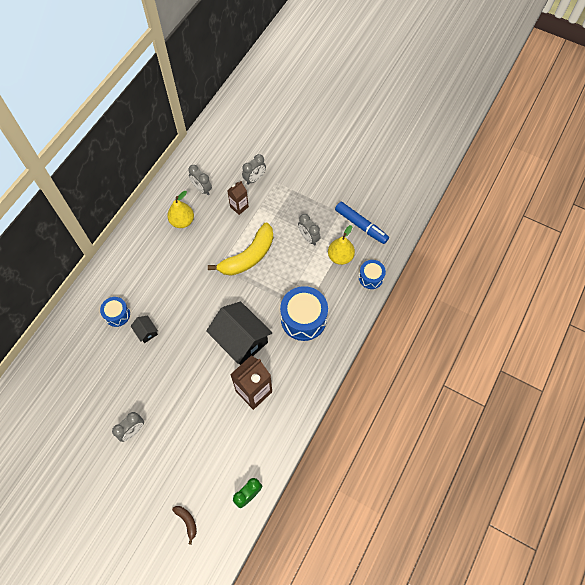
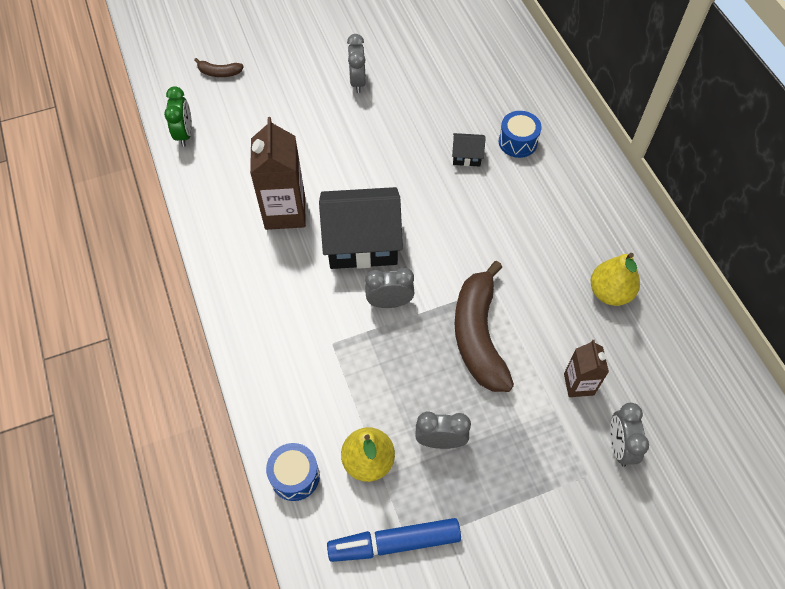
camera: 130 degrees right, 5 degrees down
(202, 189) = (653, 355): grey clock -> grey clock (389, 302)
(248, 256) = (478, 335): yellow banana -> brown banana
(303, 319) = (320, 333): blue drum -> none

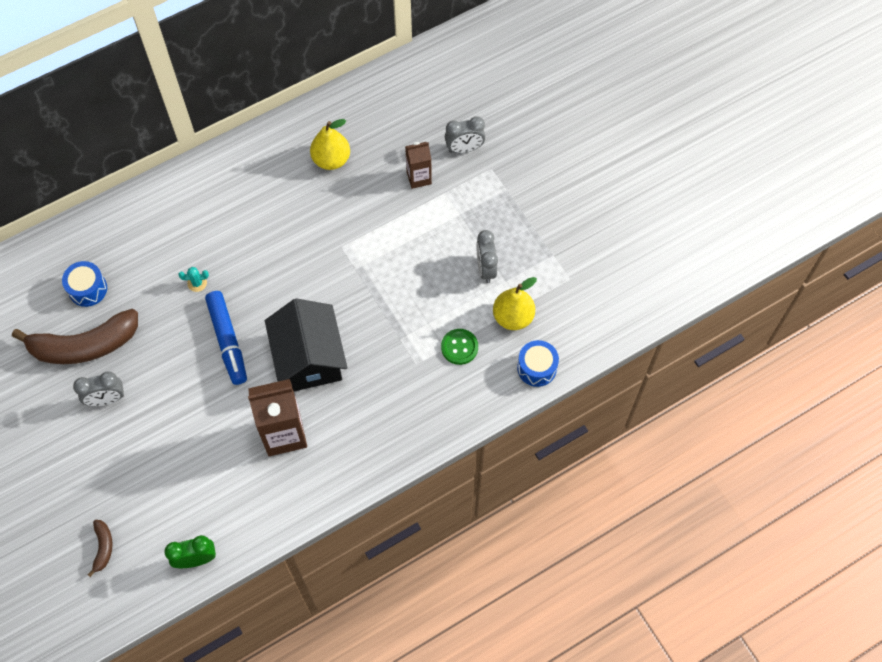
camera: 100 degrees left, 5 degrees up
(342, 392) = (459, 347): none -> green button
(389, 302) = (368, 325): grey clock -> none
(394, 543) = (570, 289): blue marker -> blue marker (228, 341)
(467, 156) = (197, 283): black house -> turquoise cactus
(478, 335) = (388, 252): brown banana -> brown banana (84, 345)
(517, 142) = (175, 241): blue drum -> blue drum (88, 289)

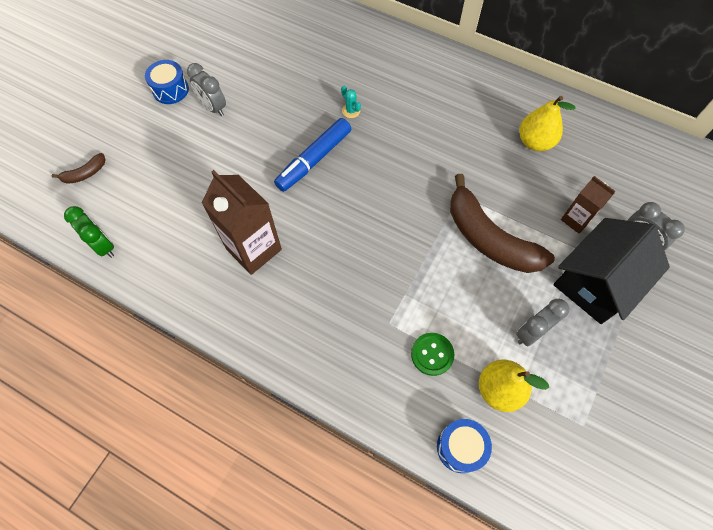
camera: 60 degrees right, 0 degrees up
(84, 345) = (250, 70): brown banana -> brown banana (489, 238)
(88, 289) = (298, 46): blue drum -> blue drum (170, 90)
(309, 358) = (337, 229): black house -> black house (596, 282)

